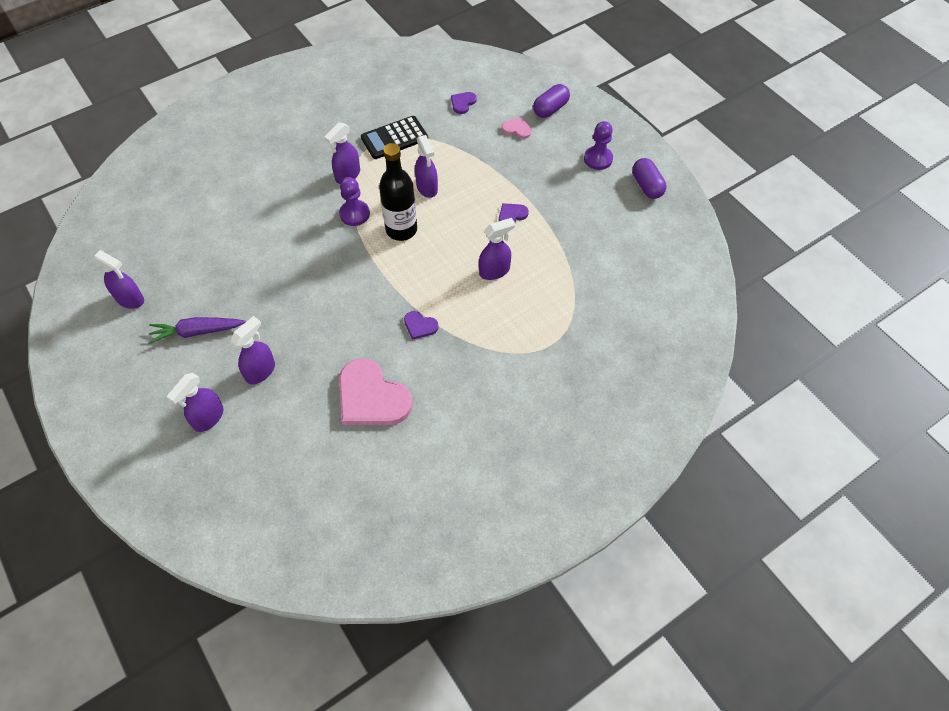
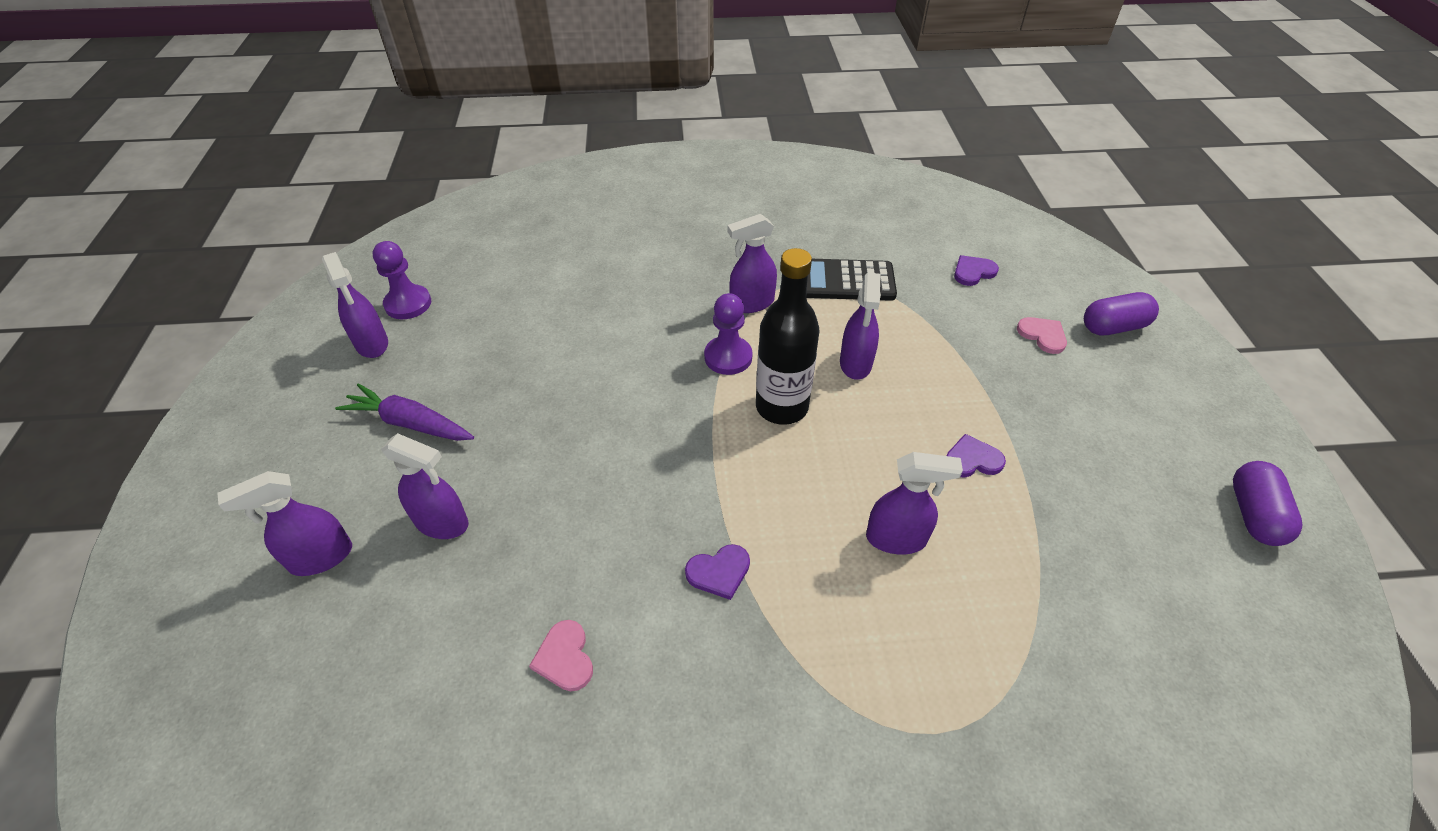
camera: 30 degrees right, 10 degrees down
(261, 371) = (442, 523): purple spray bottle -> purple spray bottle turned 45 degrees clockwise
(371, 397) = (565, 657): pink heart -> pink heart, size x0.45
(420, 326) = (719, 572): purple heart -> purple heart turned 75 degrees counterclockwise
(598, 159) = (1170, 432): purple pawn -> purple pawn (408, 304)

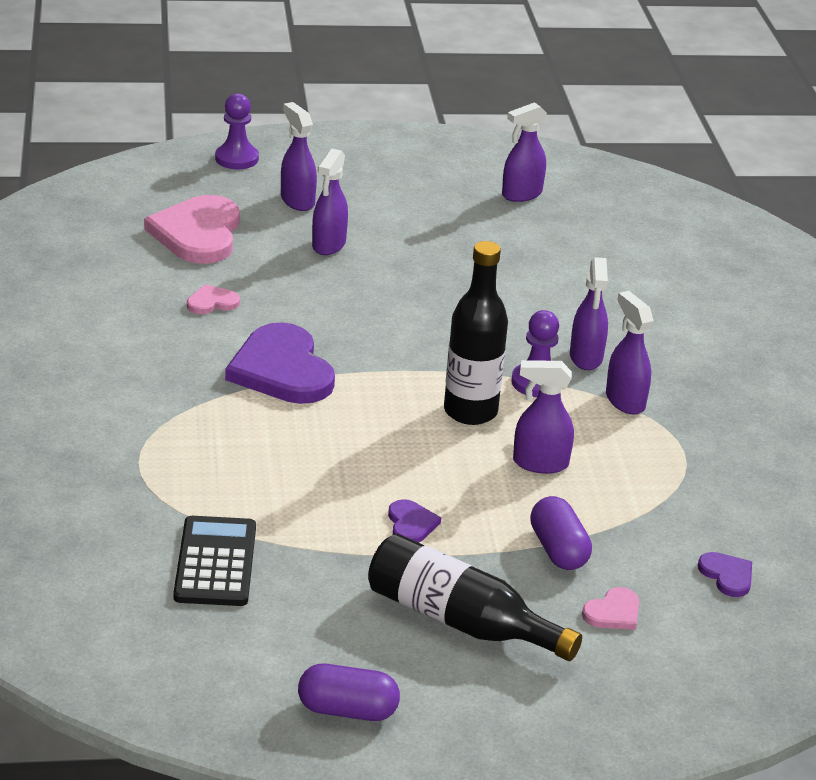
camera: 85 degrees right, 15 degrees down
(377, 684) = (198, 233): none -> pink heart
(408, 304) = (579, 205): purple pawn -> purple pawn (236, 159)
(410, 423) = (429, 222): purple carrot -> none
(719, 572) = (282, 369): purple heart -> purple heart, size x2.21
(846, 281) = (681, 470): black calculator -> black calculator (215, 562)
(896, 539) = (315, 464): purple spray bottle -> purple spray bottle (586, 358)
(1096, 430) = (460, 621): none -> black bottle
(1113, 327) = (642, 679): purple capsule -> purple capsule (558, 550)

